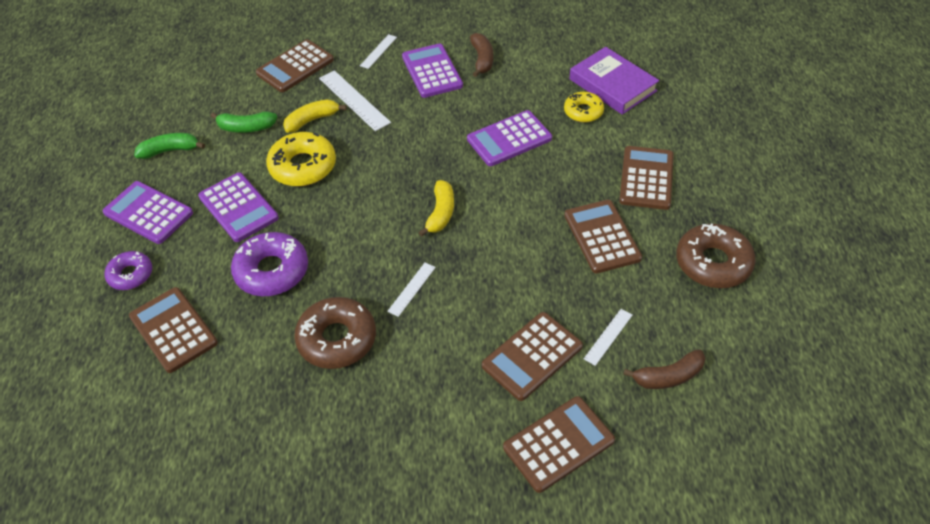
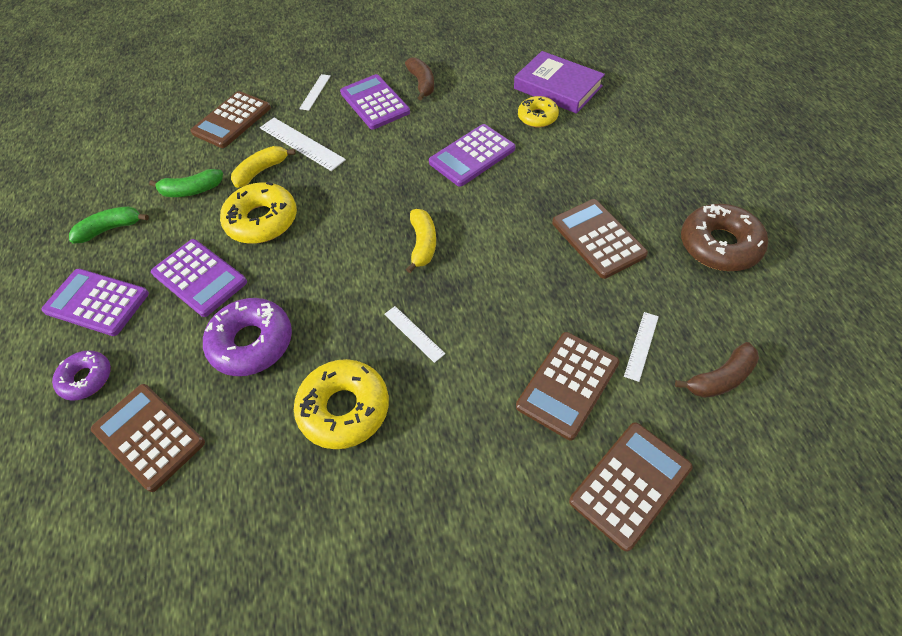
camera: 10 degrees left, 5 degrees up
(337, 339) = (344, 409): brown donut -> yellow donut
(412, 289) = (414, 333): white ruler -> white ruler turned 60 degrees counterclockwise
(646, 178) = (622, 171): brown calculator -> none

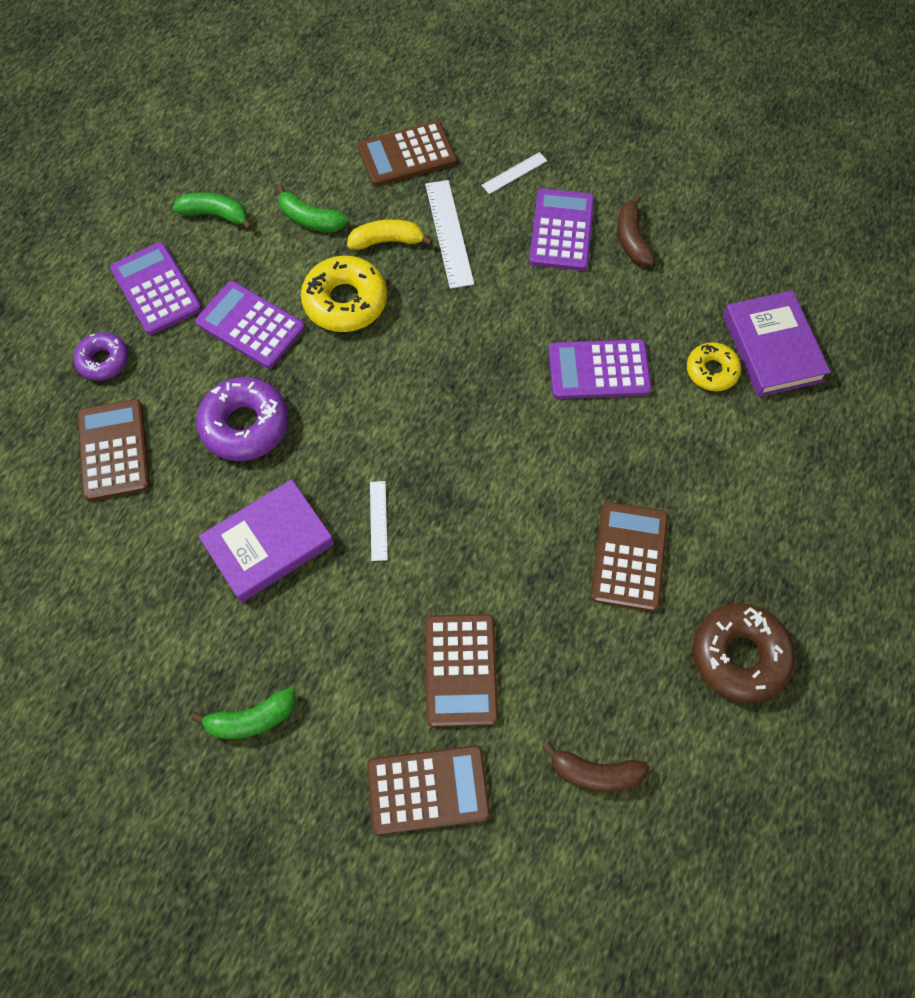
camera: 35 degrees right, 10 degrees up
(199, 278) = (250, 325): purple calculator -> purple calculator turned 135 degrees clockwise
(344, 409) = (269, 544): yellow donut -> purple book
(422, 84) = (631, 239): brown banana -> brown banana turned 150 degrees clockwise
(423, 244) = (463, 436): yellow banana -> none
(449, 549) = (251, 719): none -> green banana
(567, 384) = (460, 670): brown calculator -> brown calculator turned 75 degrees counterclockwise
(641, 345) = (558, 689): white ruler -> none

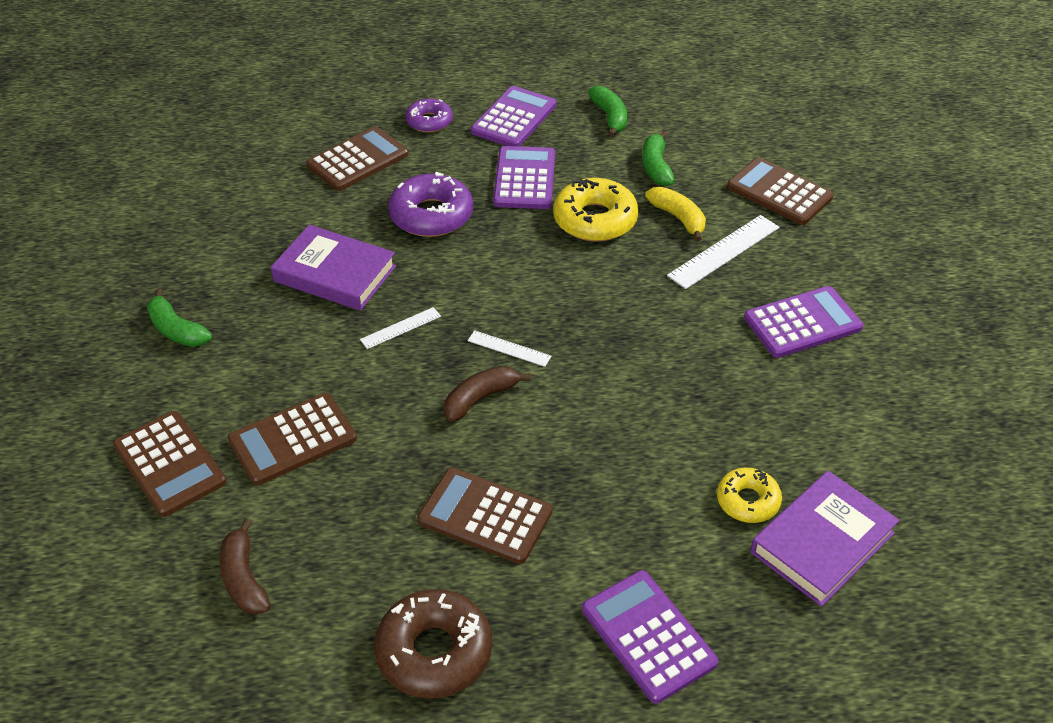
camera: 60 degrees right, 20 degrees down
(514, 173) = (833, 265): white ruler -> white ruler (509, 348)
(599, 370) = (671, 412): purple calculator -> purple calculator (648, 636)
(629, 556) = (485, 516): brown calculator -> brown calculator turned 135 degrees counterclockwise
(631, 239) = (844, 377): brown banana -> brown banana (480, 398)

